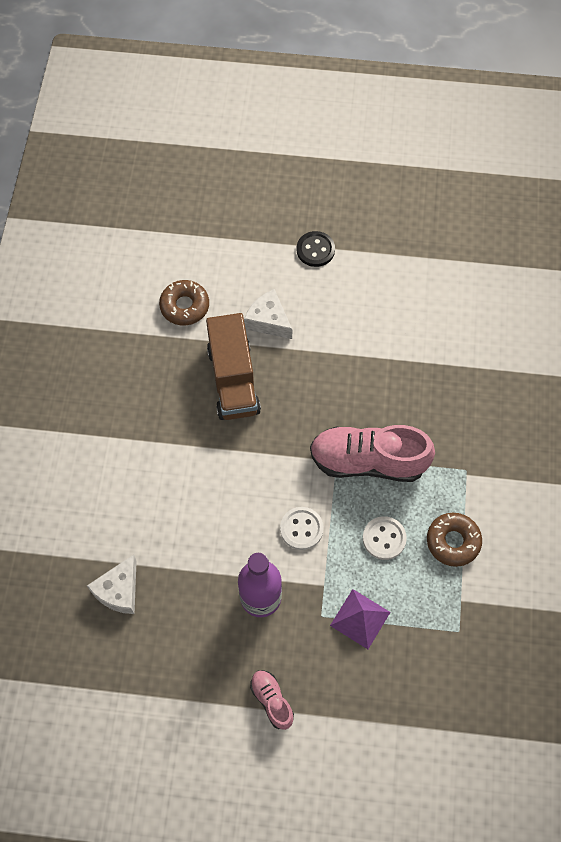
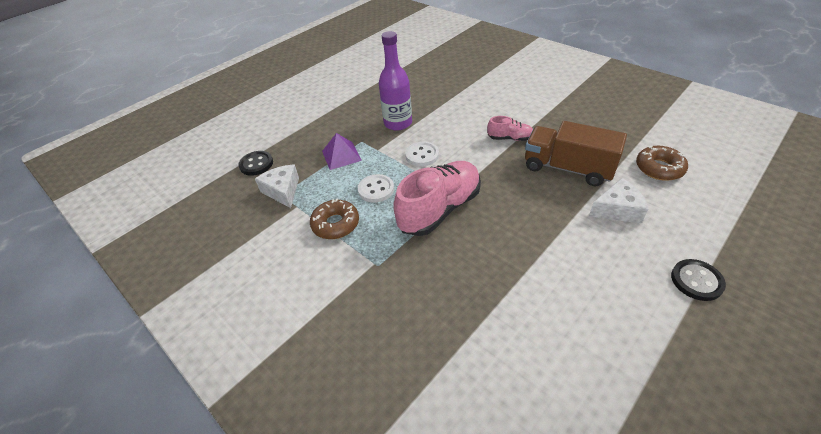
camera: 130 degrees right, 20 degrees down
(119, 590) = (454, 80): white cheese -> white cheese (283, 191)
(272, 700) = (341, 107): pink shoe -> pink shoe (510, 138)
(441, 709) = (256, 164): none -> black button

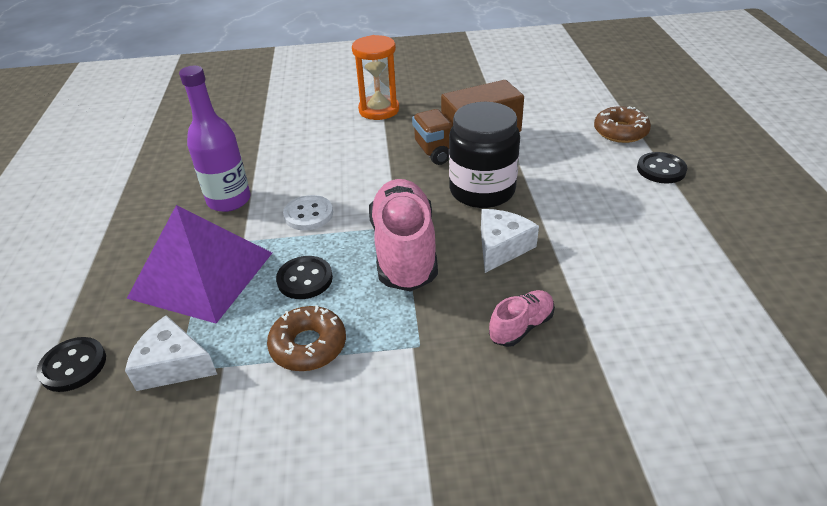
camera: 50 degrees left, 5 degrees down
(341, 155) = (202, 274): purple pyramid -> purple pyramid, size x1.92
(376, 189) = (305, 279): white button -> black button
(510, 138) = (379, 149): pink shoe -> pink shoe (521, 326)
(534, 204) = (482, 190): none -> black jar
(544, 112) = (379, 110): none -> orange hourglass
(617, 209) = (548, 154): white cheese -> white cheese (501, 247)
(659, 168) = (532, 107): brown donut -> brown donut (620, 131)

